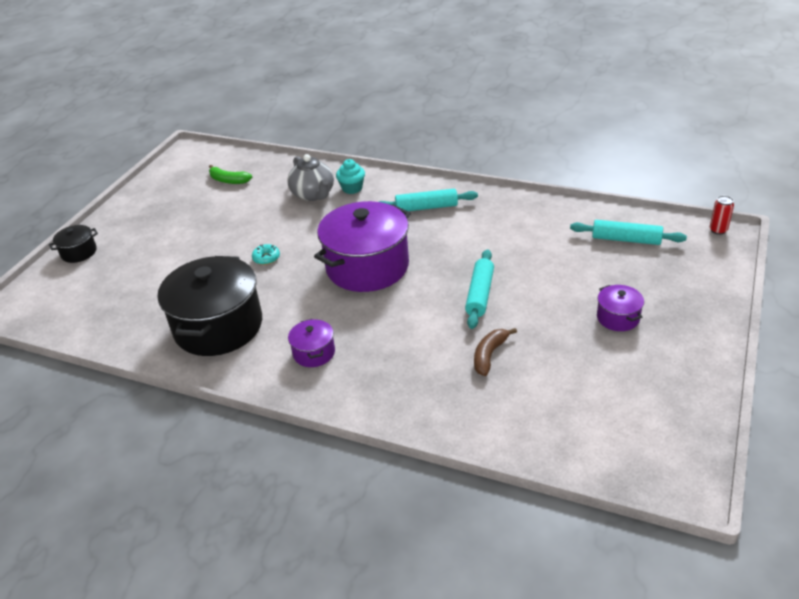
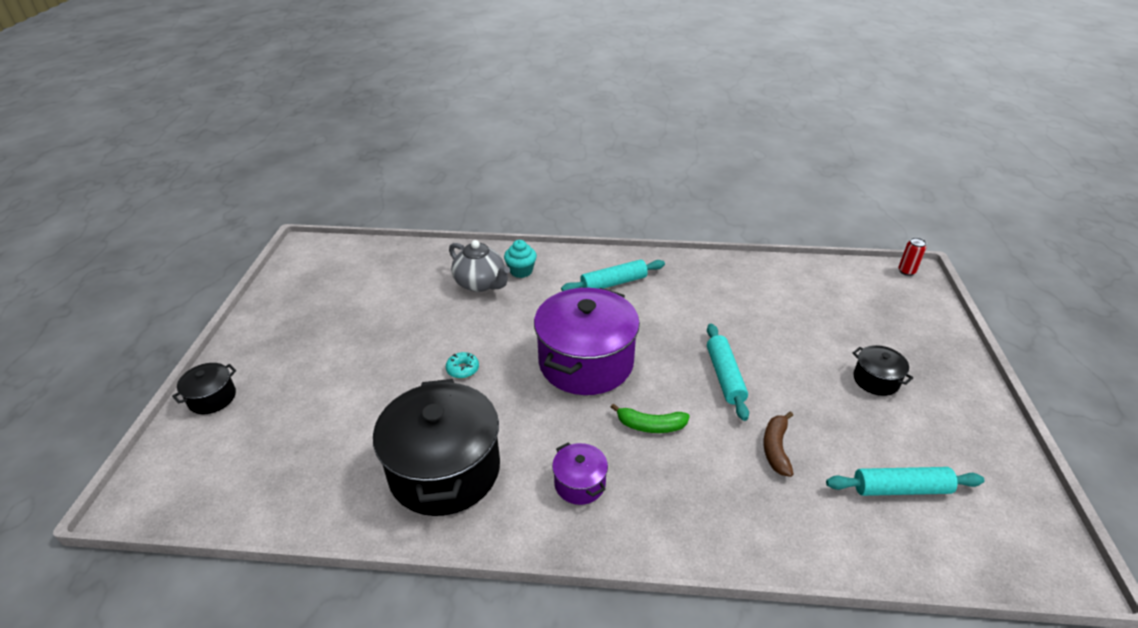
camera: 20 degrees left, 0 degrees up
(228, 180) = (371, 278): green banana -> green banana (650, 425)
(618, 318) = (876, 380): purple pot -> black pot
(626, 239) = (831, 292): turquoise rolling pin -> turquoise rolling pin (901, 489)

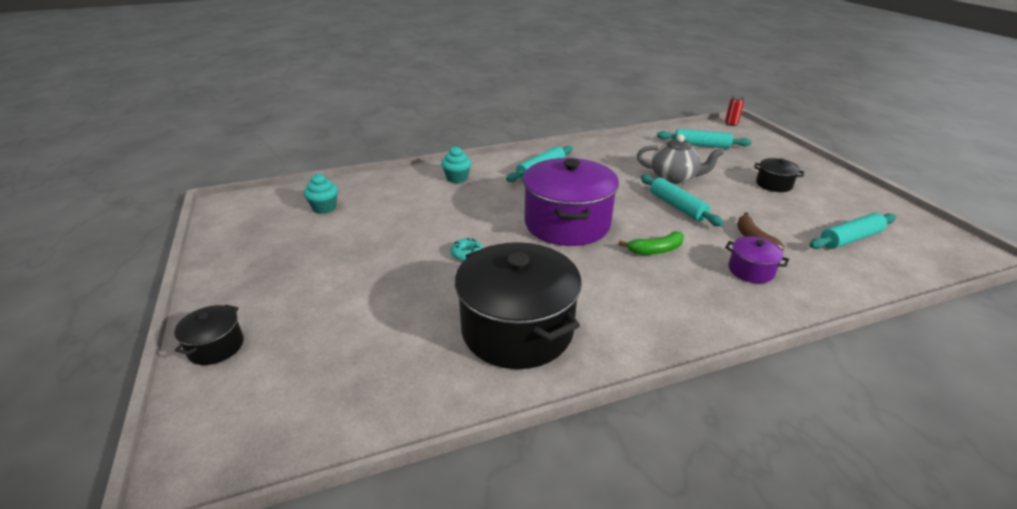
camera: 25 degrees left, 5 degrees down
(379, 275) = (324, 208): none -> turquoise cupcake
(480, 283) = (428, 193): grey teapot -> grey teapot (674, 178)
(580, 483) = (639, 303): purple pot -> purple pot (751, 270)
(834, 296) = (701, 145): none -> turquoise rolling pin

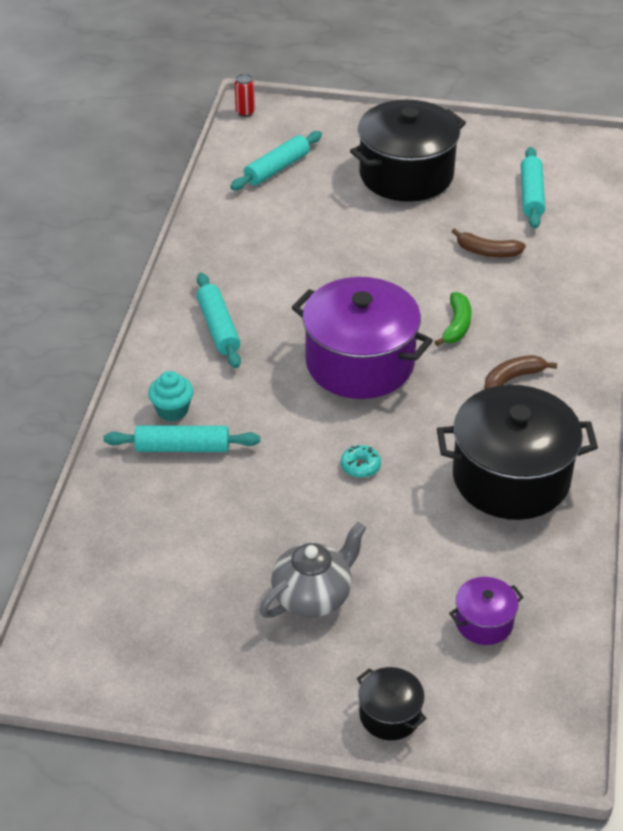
camera: 60 degrees left, 10 degrees up
(324, 208) = (145, 563): turquoise cupcake -> none
(632, 295) = (513, 378): none -> brown banana
(674, 178) = (332, 233): grey teapot -> grey teapot (313, 595)
(677, 206) = (392, 266): turquoise rolling pin -> turquoise rolling pin (182, 448)
(751, 270) = (531, 285): purple pot -> purple pot (484, 622)
(773, 184) = (406, 175): black pot -> black pot, size x2.21

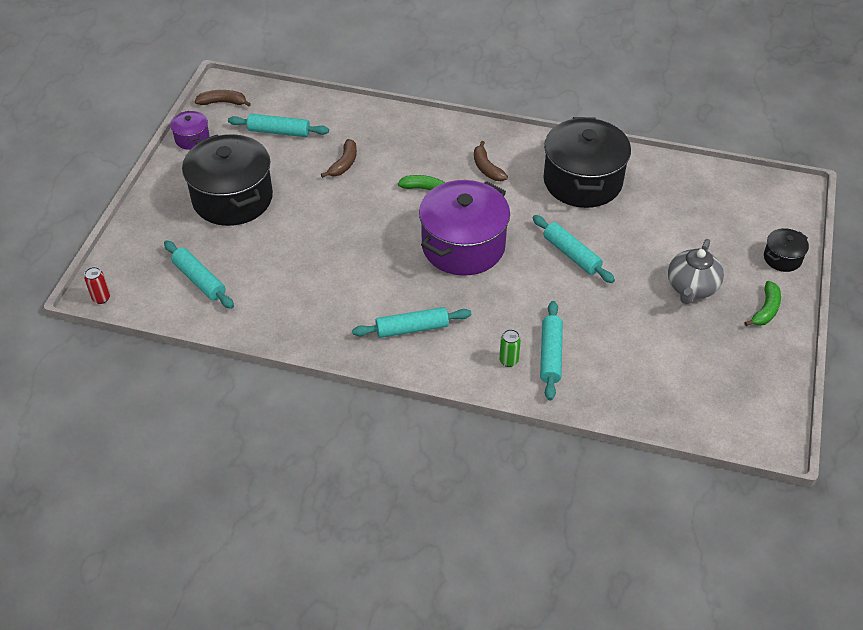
camera: 85 degrees left, 5 degrees up
(172, 410) = (508, 360): turquoise cupcake -> green can
(278, 683) = (765, 310): none -> green banana
(313, 595) = (691, 288): grey teapot -> grey teapot turned 120 degrees counterclockwise
(360, 466) = (571, 254): turquoise donut -> turquoise rolling pin
(484, 622) = (706, 208): purple pot -> purple pot (192, 138)
(571, 147) = (223, 102): none -> brown banana

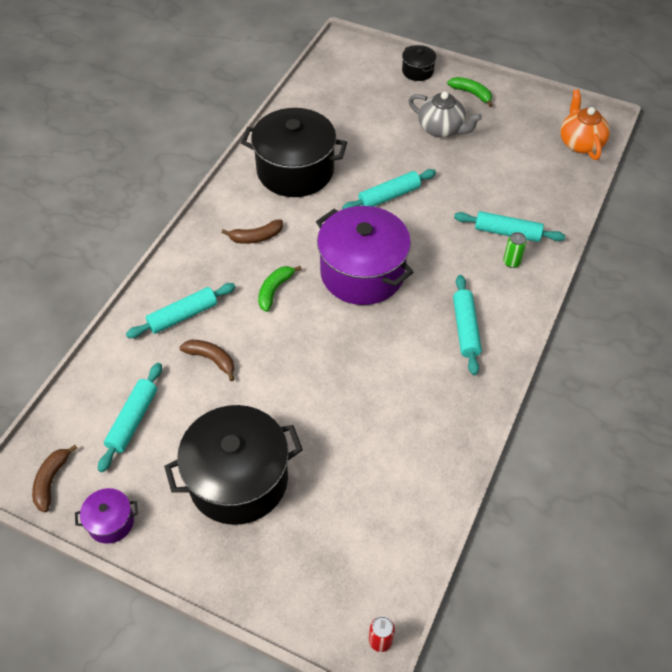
camera: 80 degrees left, 5 degrees up
(199, 280) = (368, 523): turquoise rolling pin -> turquoise rolling pin (183, 316)
(722, 419) = (580, 143): none -> orange teapot

